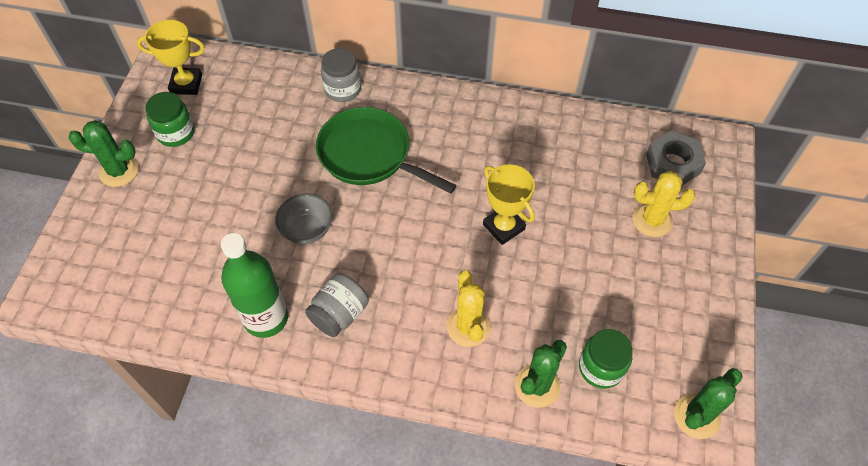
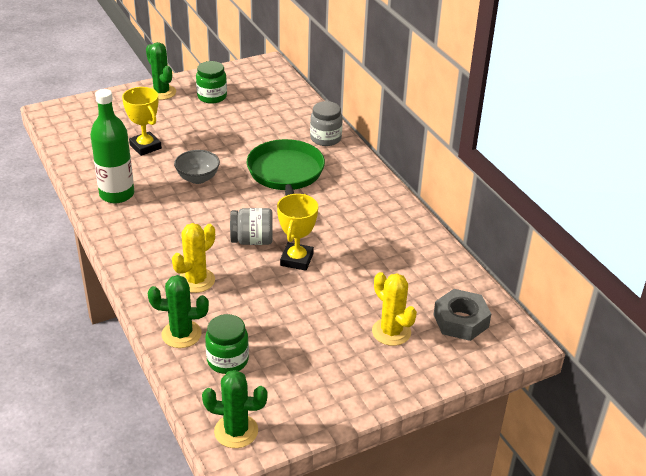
camera: 50 degrees right, 20 degrees down
(186, 84) = (252, 82): yellow trophy -> yellow trophy (145, 147)
(339, 314) = (149, 221): grey jar -> grey jar (252, 240)

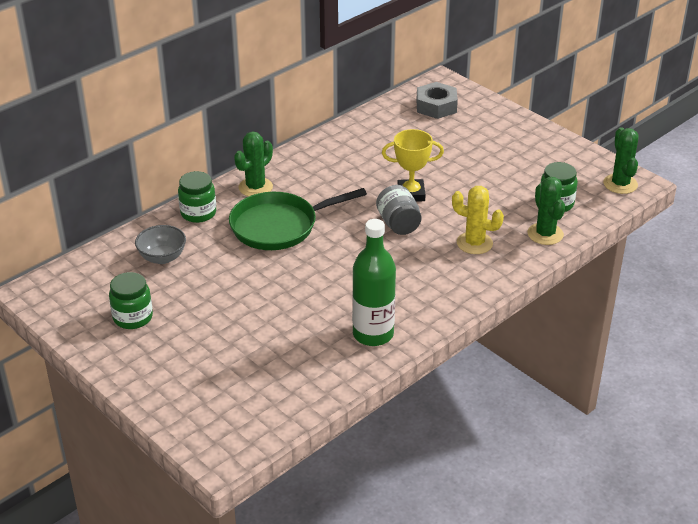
camera: 105 degrees left, 0 degrees up
(145, 147) = (269, 341): yellow trophy -> none
(161, 92) = (135, 365): green cactus -> green cactus (255, 187)
(198, 178) = (314, 283): grey bowl -> grey bowl (162, 257)
(325, 138) = (198, 213): grey jar -> green jar
(391, 332) = (470, 134): yellow cactus -> none

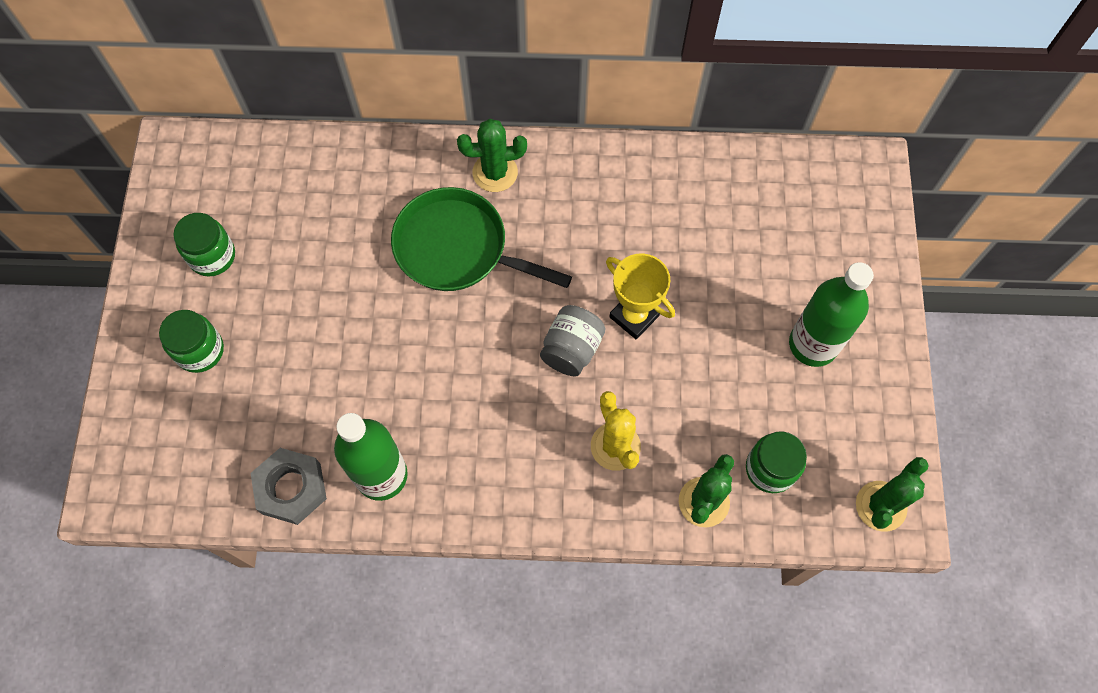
camera: 45 degrees right, 30 degrees up
(162, 257) = (313, 199): grey bowl -> none
(198, 213) = (406, 164): green jar -> green jar (200, 350)
(436, 106) = (817, 203): grey nut -> grey nut (291, 489)
(508, 152) = (813, 344): none -> green bottle

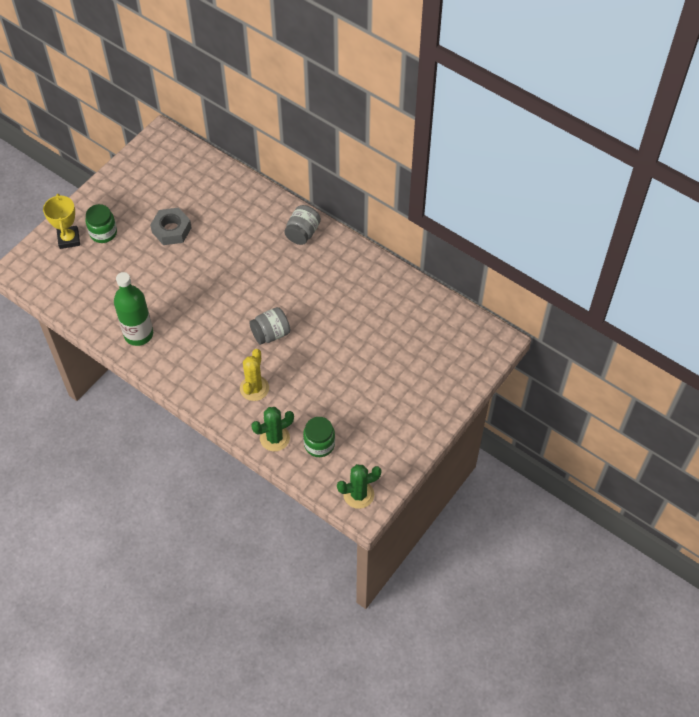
camera: 35 degrees right, 10 degrees down
(212, 256) = (141, 195): green jar -> none
(291, 489) = (95, 315): grey nut -> grey nut (171, 230)
(457, 248) = (255, 257): green pan -> none
(495, 172) = (302, 233): green cactus -> grey jar
(634, 316) = (313, 337): yellow trophy -> yellow trophy (69, 239)
(813, 344) = (391, 403): green bottle -> none

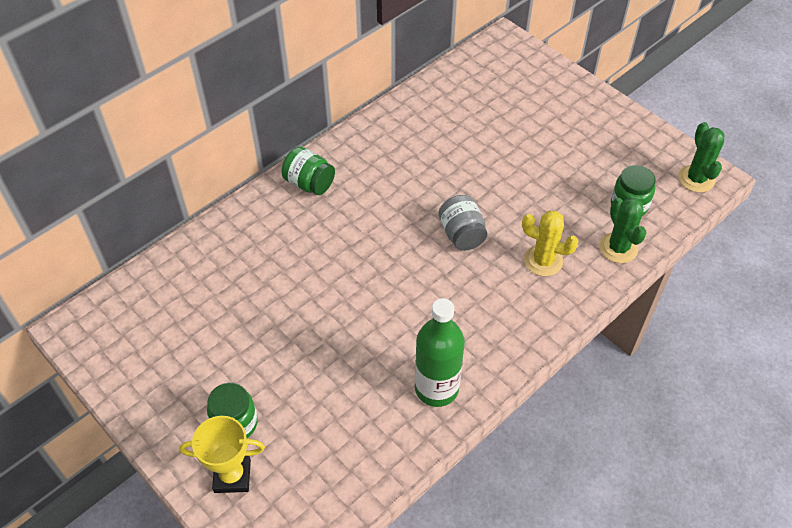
camera: 80 degrees left, 5 degrees down
(171, 230) = (258, 330): grey nut -> none
(302, 233) = (309, 183): grey jar -> green jar

